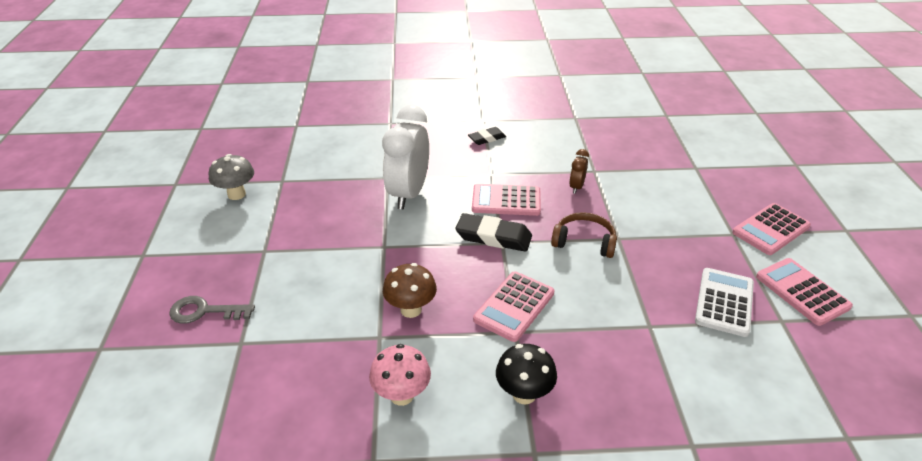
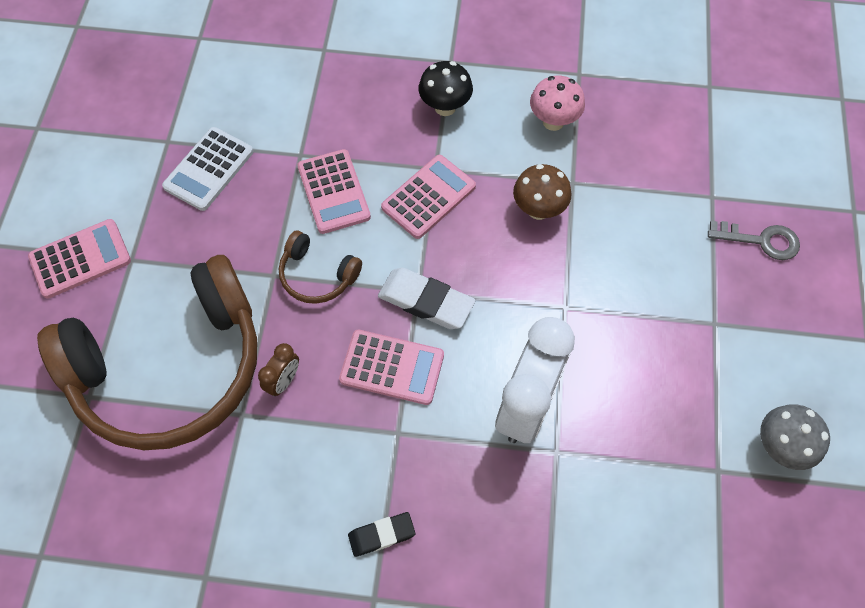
camera: 170 degrees left, 25 degrees up
(493, 237) = (426, 301): black eraser -> white eraser
(654, 184) = (171, 368): none -> brown headphones
(802, 292) = (119, 169): pink calculator -> pink calculator (333, 192)

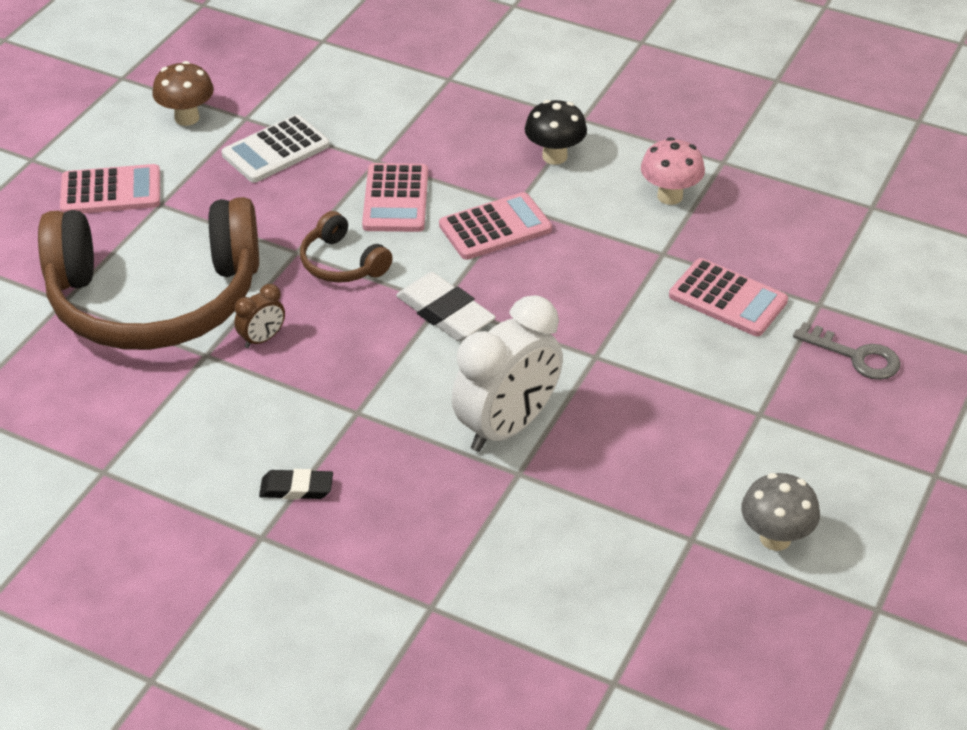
camera: 20 degrees right, 20 degrees down
(392, 367) = (380, 357): pink calculator -> pink calculator (728, 299)
(538, 209) = (611, 267): brown mushroom -> brown mushroom (187, 118)

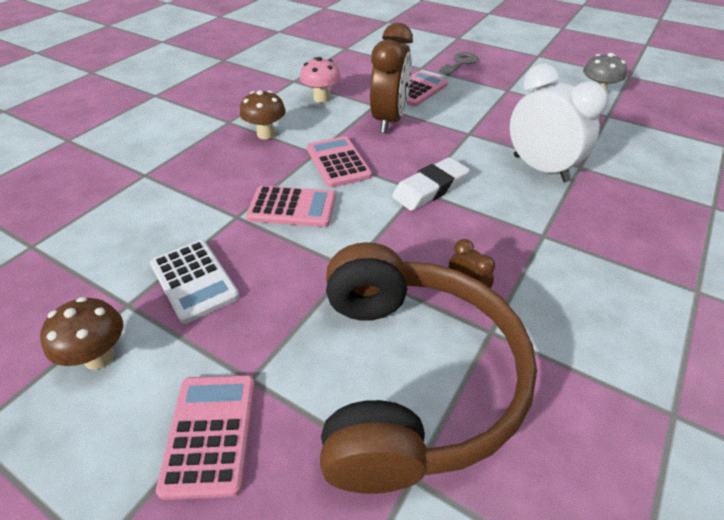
camera: 85 degrees left, 0 degrees up
(296, 488) = (637, 269): black eraser -> none
(342, 263) = (368, 239): brown headphones -> none
(554, 156) = (266, 134): black mushroom -> brown mushroom
(617, 271) = (389, 120): none -> brown clock

